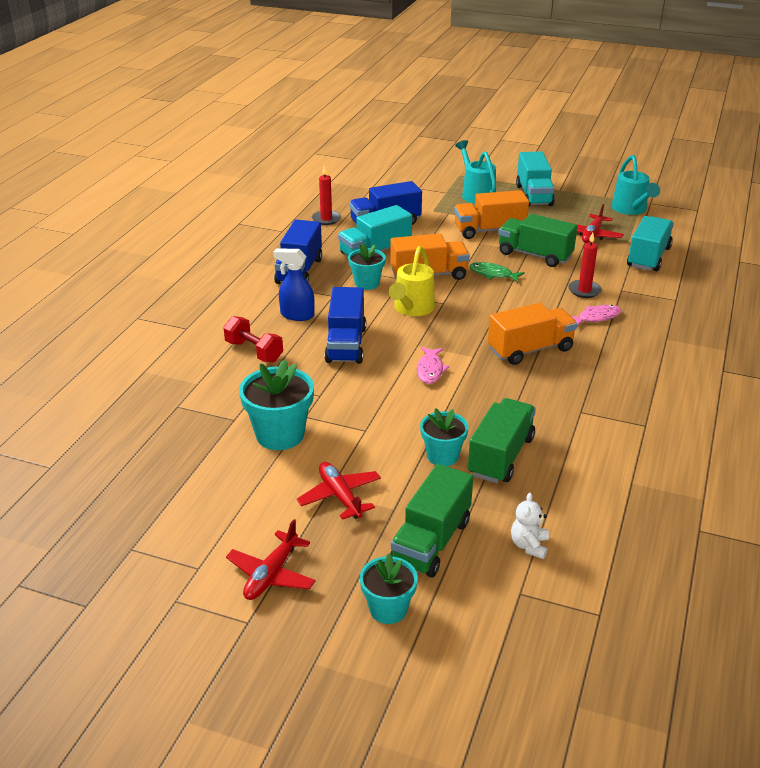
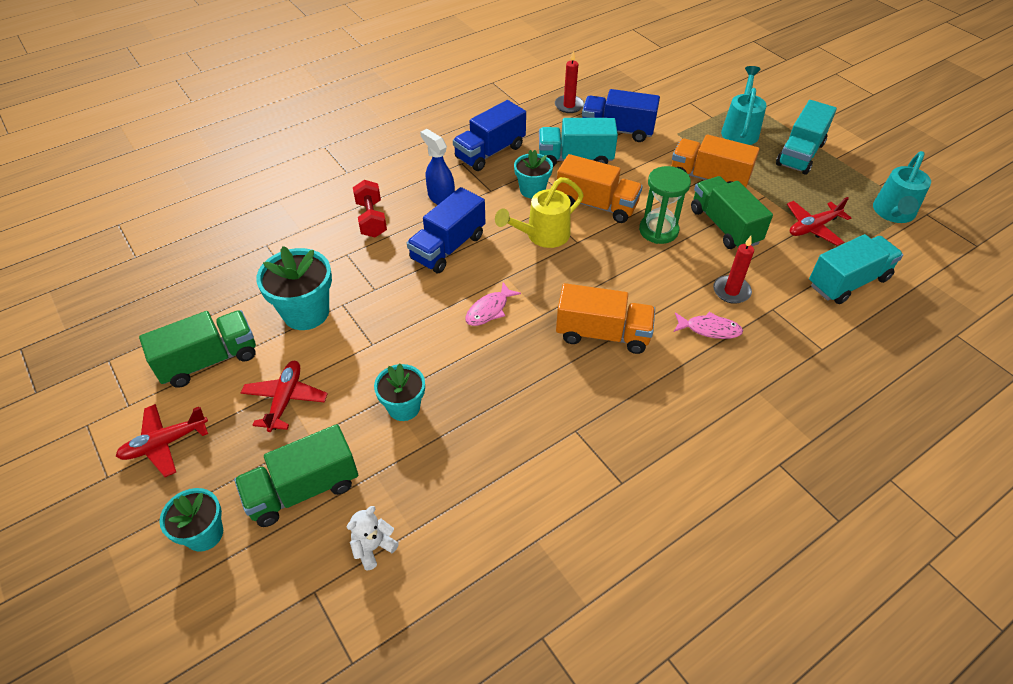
camera: 35 degrees right, 15 degrees up
(493, 274) = (658, 230): green fish -> green hourglass
(501, 456) = (451, 437): green truck -> green truck (209, 360)

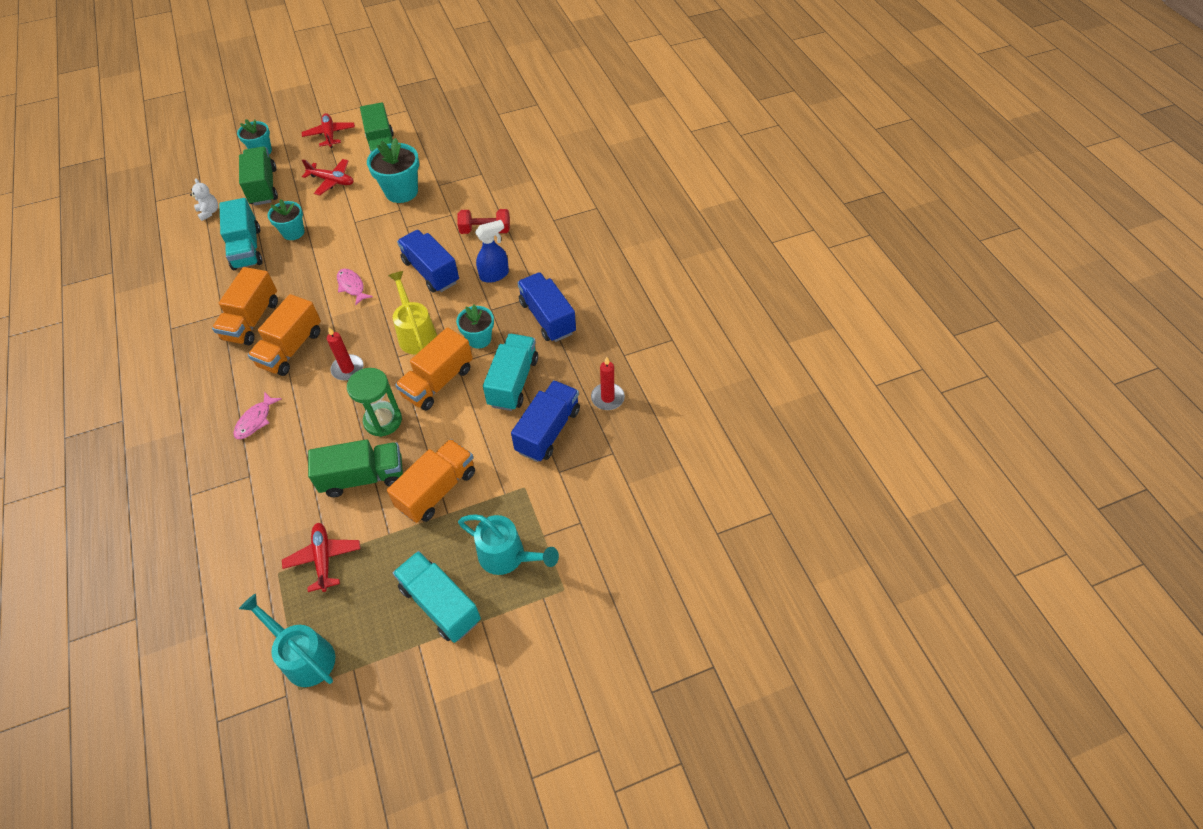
camera: 105 degrees right, 5 degrees up
(575, 391) = (252, 320): none -> orange truck
(731, 291) = (284, 451): red candle -> red candle (348, 369)
(848, 282) = (242, 554): turquoise truck -> turquoise truck (247, 248)

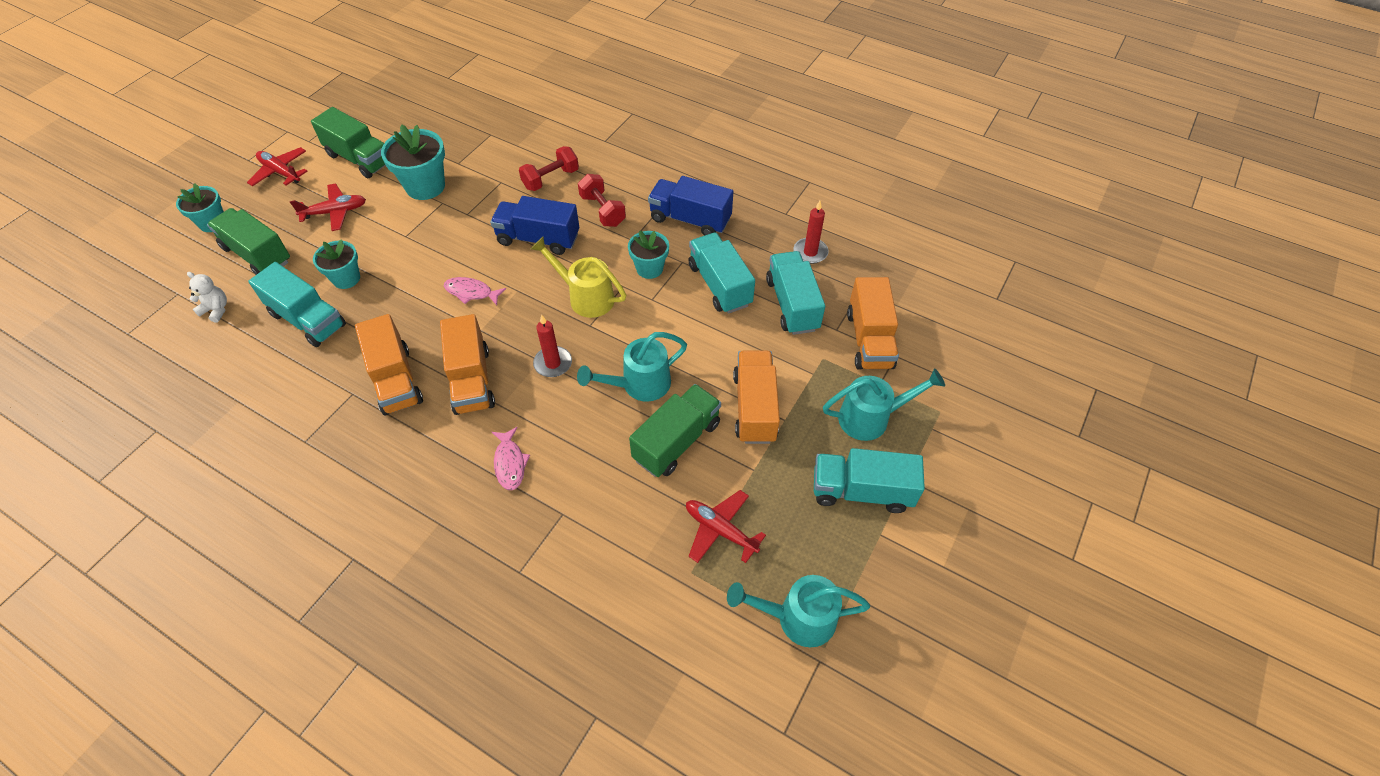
camera: 40 degrees left, 0 degrees up
(383, 420) = (639, 385): green hourglass -> turquoise watering can
(438, 382) = (653, 324): orange truck -> orange truck (869, 340)
(494, 275) = (602, 210): blue spray bottle -> red dumbbell
(548, 431) = (792, 304): blue truck -> turquoise truck

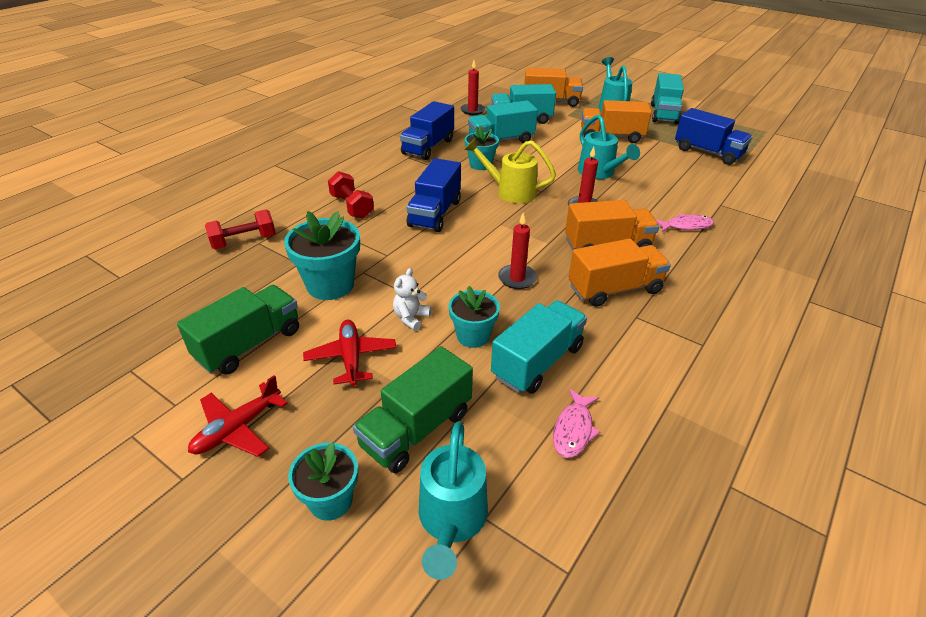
camera: 85 degrees left, 15 degrees down
(216, 310) = (520, 459): white teddy bear -> white teddy bear (411, 318)
(421, 305) = (517, 278): none -> red candle
(471, 292) = (501, 249): pink fish -> pink fish (573, 430)
(586, 297) = (510, 192): yellow watering can -> yellow watering can turned 75 degrees clockwise
(602, 210) = (406, 182): red dumbbell -> red dumbbell (244, 241)
(677, 441) = (645, 162): green truck -> none
(720, 530) = (708, 152): red plane -> blue truck
(797, 618) = (753, 136): turquoise watering can -> turquoise watering can (451, 520)

